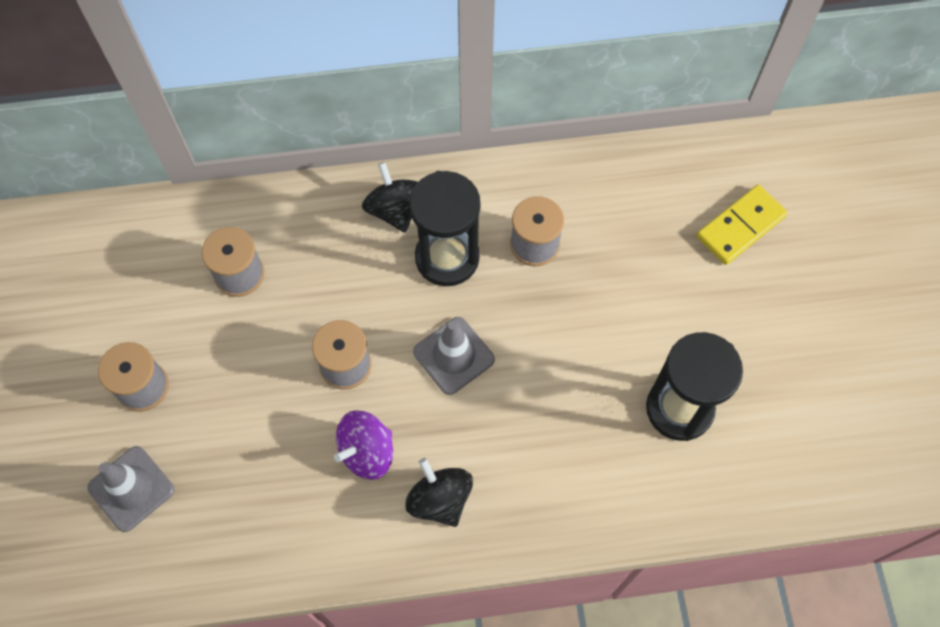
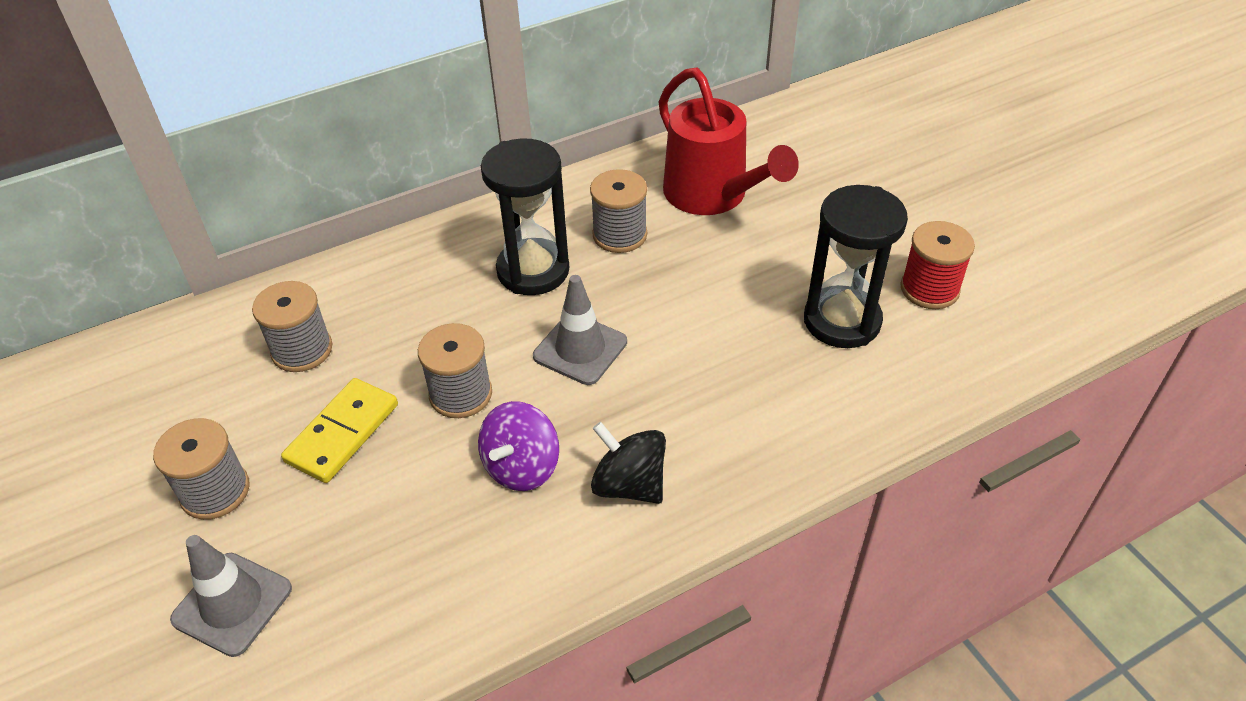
camera: 20 degrees left, 20 degrees down
(395, 210) = (458, 248): black spinning top -> none
(635, 228) = (713, 196): none -> red watering can
(740, 226) = (812, 168): yellow domino -> yellow domino (342, 433)
(772, 403) = (929, 289): none -> red spool

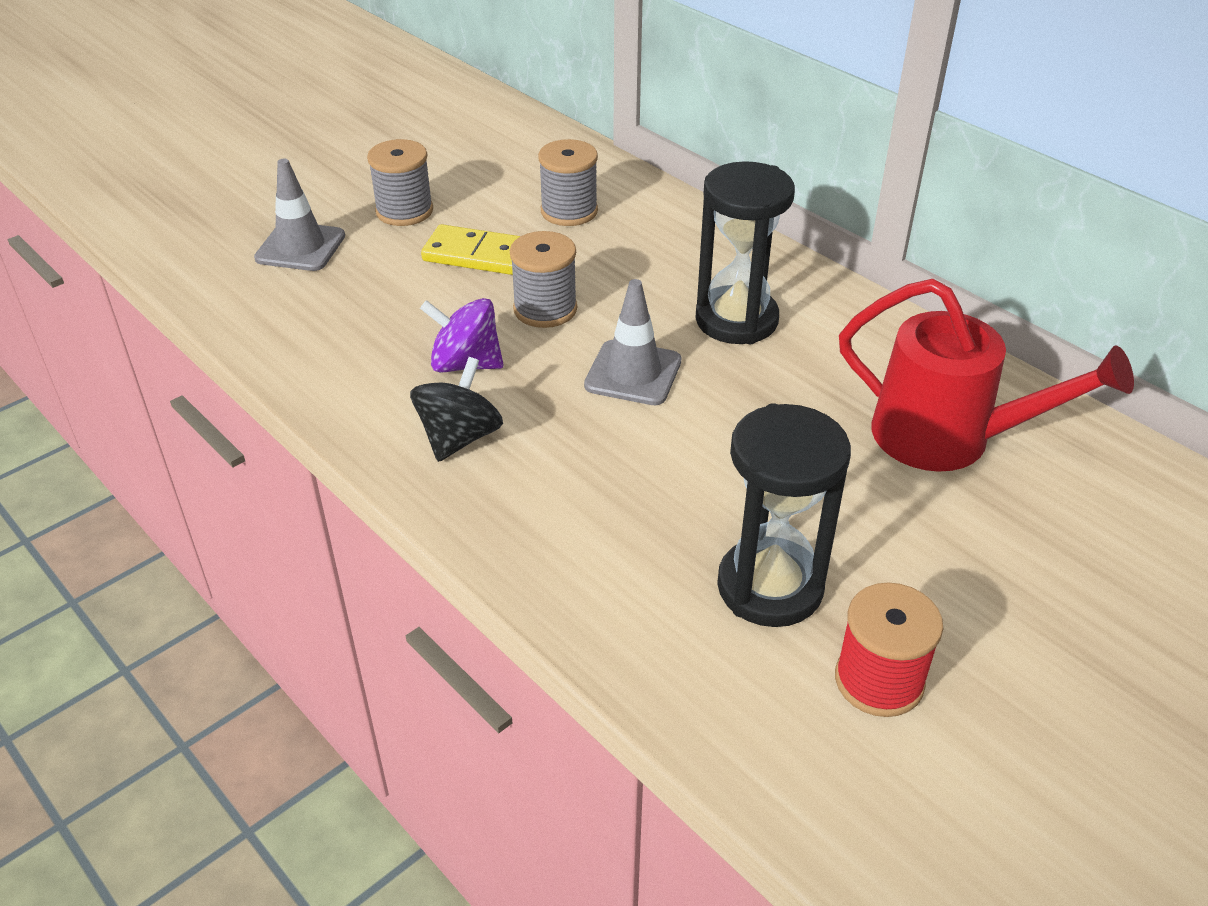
camera: 75 degrees right, 5 degrees down
(619, 235) = (828, 371): grey spool -> none
(713, 196) = (949, 438): red watering can -> red watering can turned 105 degrees counterclockwise

